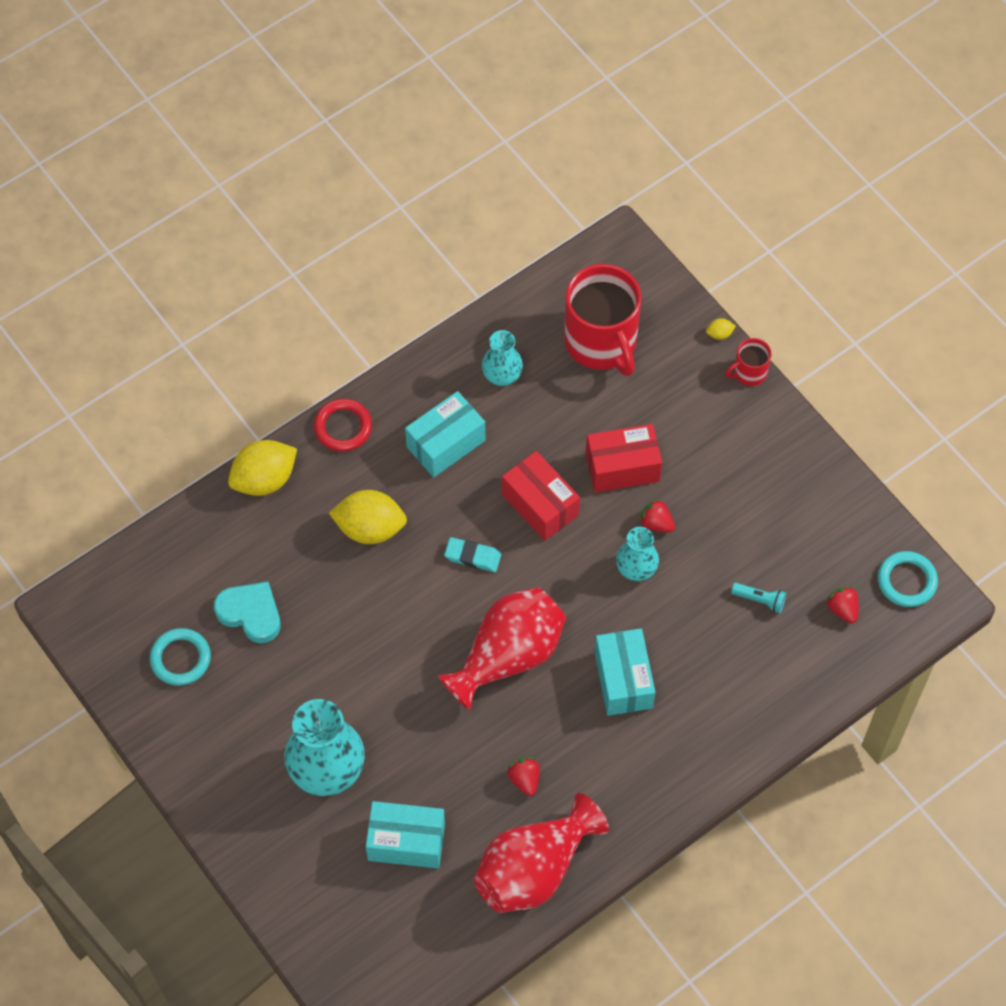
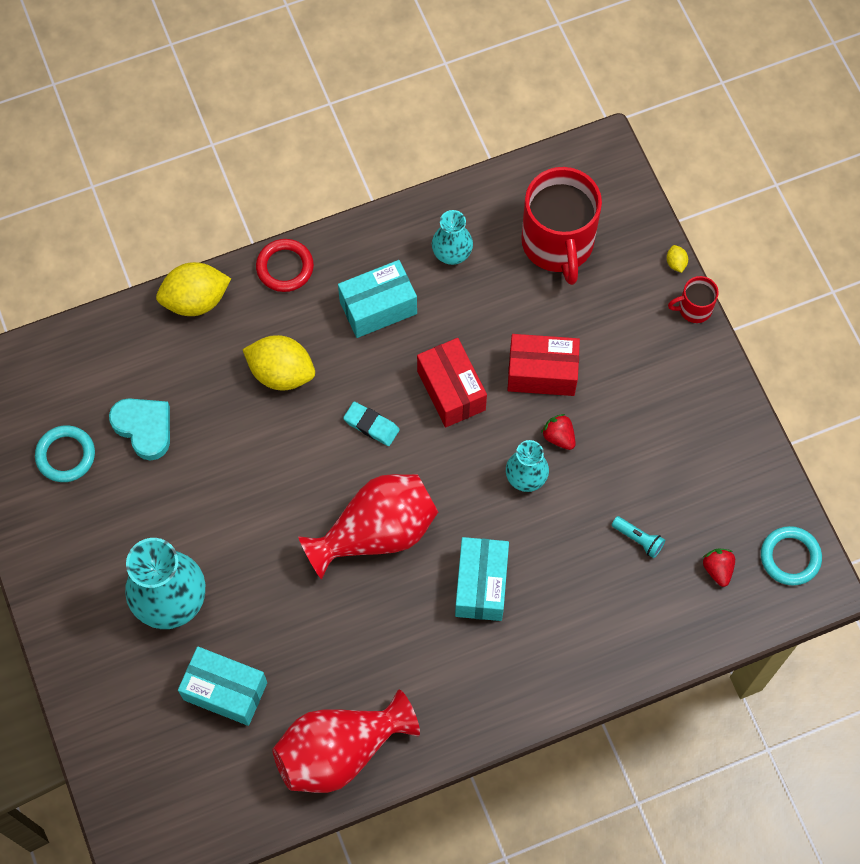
camera: 15 degrees right, 5 degrees up
(525, 779) = (357, 659): red strawberry -> none
(719, 334) = (676, 263): yellow lemon -> yellow lemon turned 75 degrees clockwise

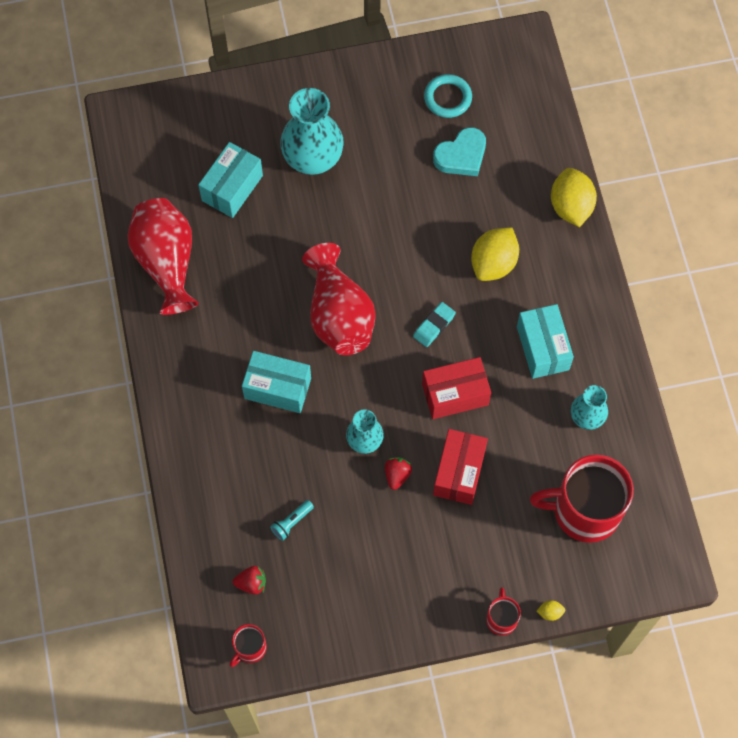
camera: 100 degrees right, 0 degrees up
(285, 267) = (592, 279): red ring -> none
(559, 437) = (397, 475): red strawberry -> red strawberry turned 45 degrees counterclockwise
(790, 557) = (249, 648): turquoise ring -> red mug

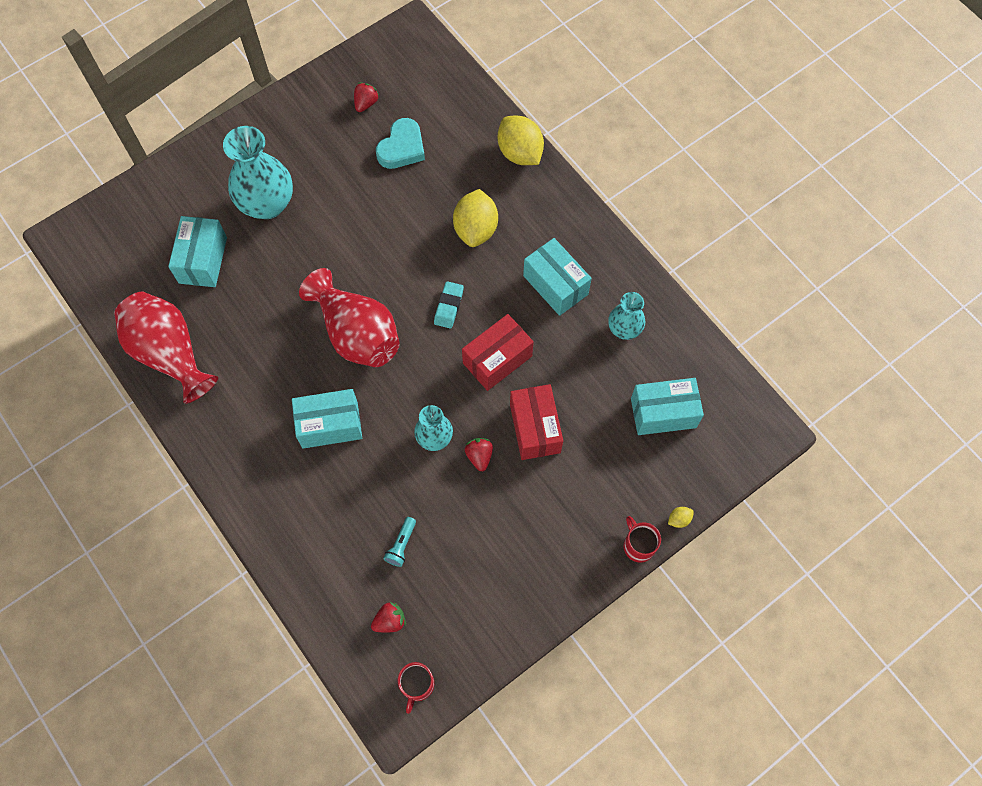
camera: 25 degrees left, 0 degrees up
(447, 98) = (366, 103): turquoise ring -> red strawberry
(584, 510) = (663, 413): red mug -> turquoise box

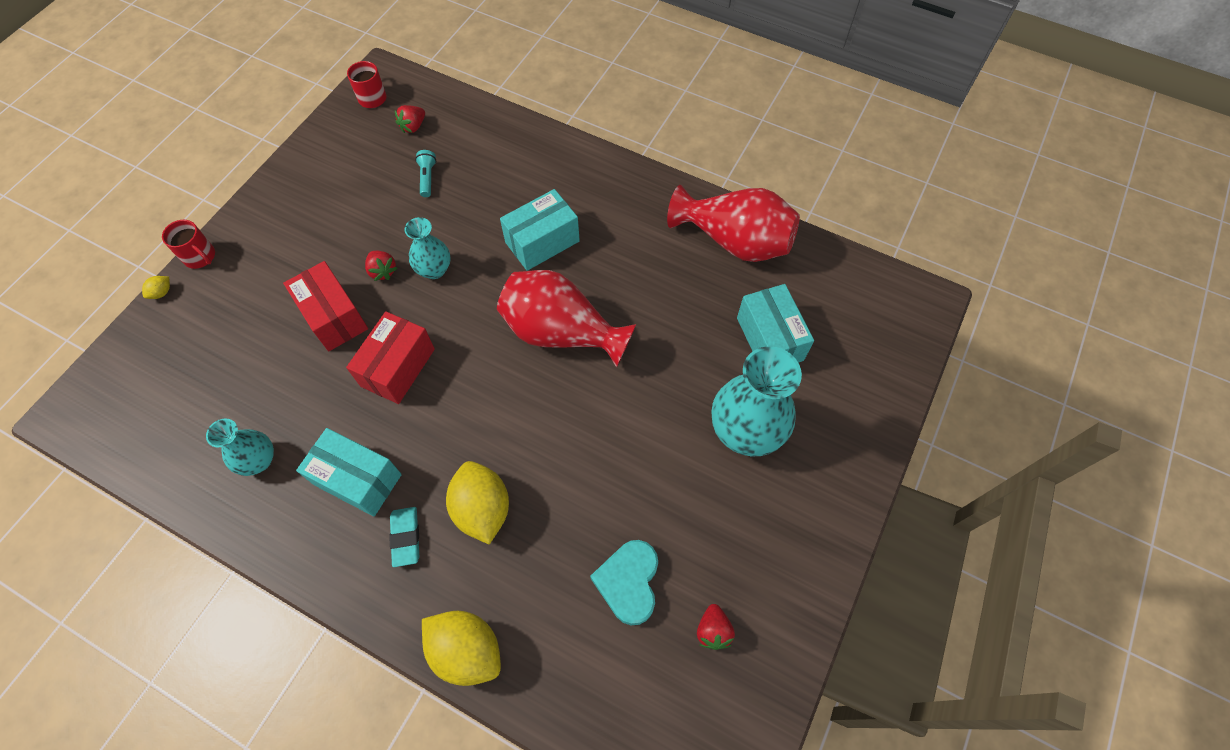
camera: 155 degrees right, 5 degrees down
(449, 306) = (475, 401): turquoise eraser -> turquoise eraser (405, 537)
(663, 413) = (194, 386): turquoise box -> none

